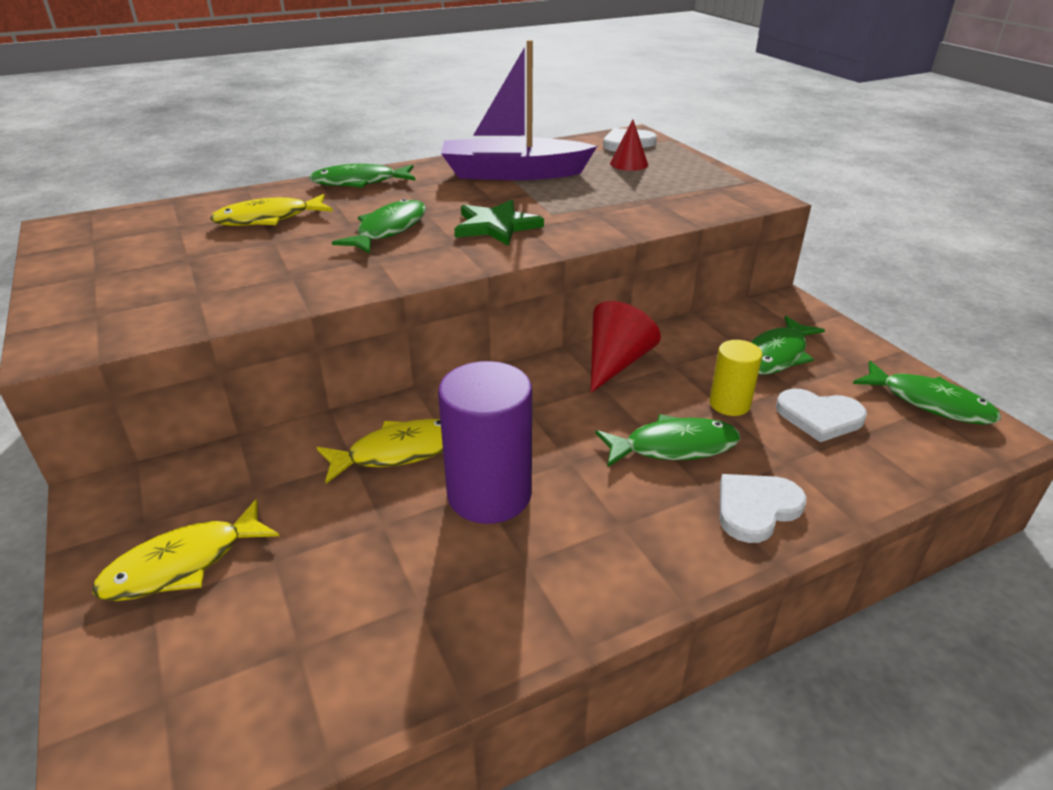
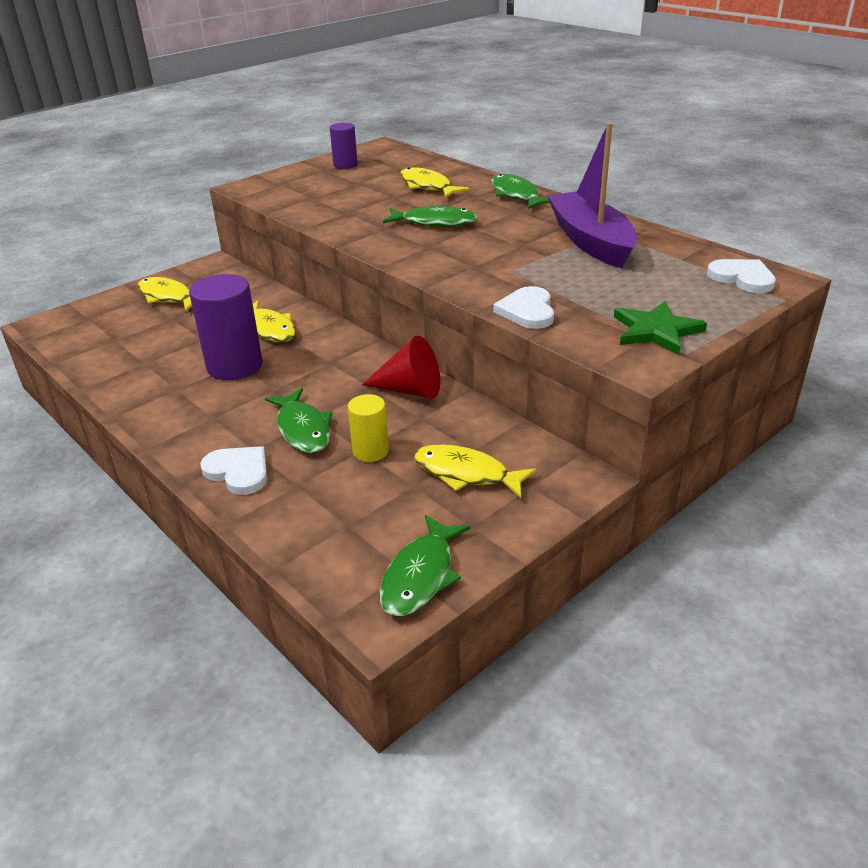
camera: 75 degrees right, 0 degrees up
(99, 258) = (345, 165): none -> purple cylinder
(496, 226) = (467, 254): green star -> green star (656, 331)
(629, 164) = (675, 286): red cone -> none
(776, 355) = (466, 474): green fish -> yellow fish
(819, 417) = (368, 501): white heart -> white heart (527, 311)

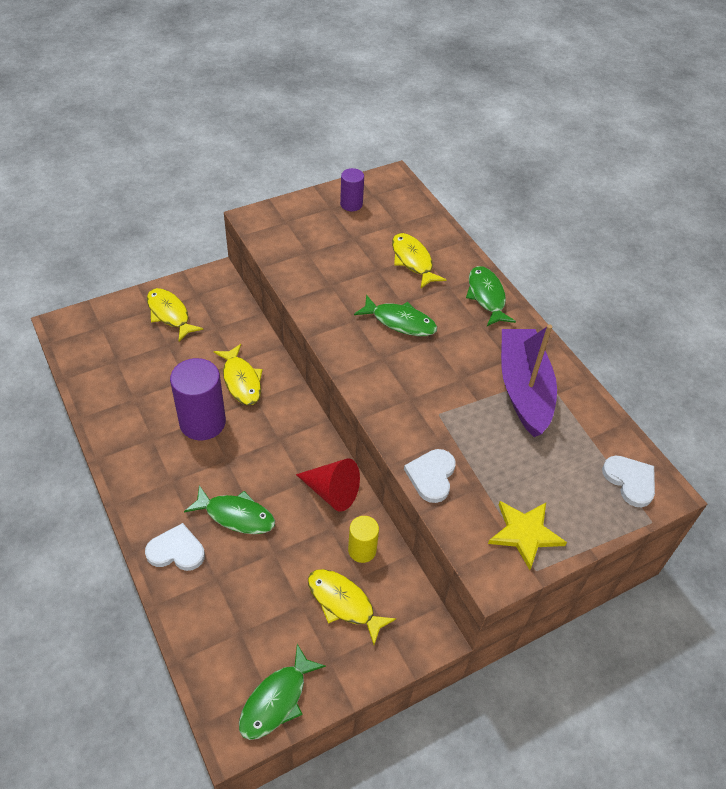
camera: 10 degrees right, 15 degrees up
(238, 472) = (176, 550): white heart -> white heart turned 45 degrees counterclockwise
(303, 429) = (236, 515): green fish -> green fish turned 60 degrees counterclockwise
(370, 451) = (280, 556): yellow cylinder -> yellow cylinder (362, 550)
(656, 331) = (525, 533): green star -> yellow star

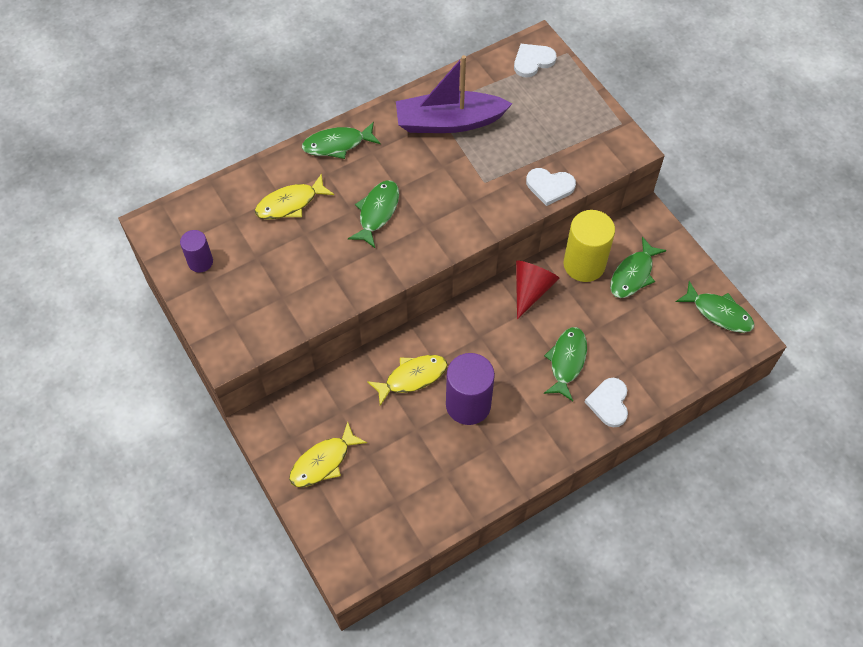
camera: 90 degrees left, 10 degrees up
(344, 603) = (633, 274): yellow fish -> green fish
(362, 550) = (584, 264): yellow cylinder -> yellow cylinder, size x1.79
(525, 533) = (592, 128): yellow star -> none

